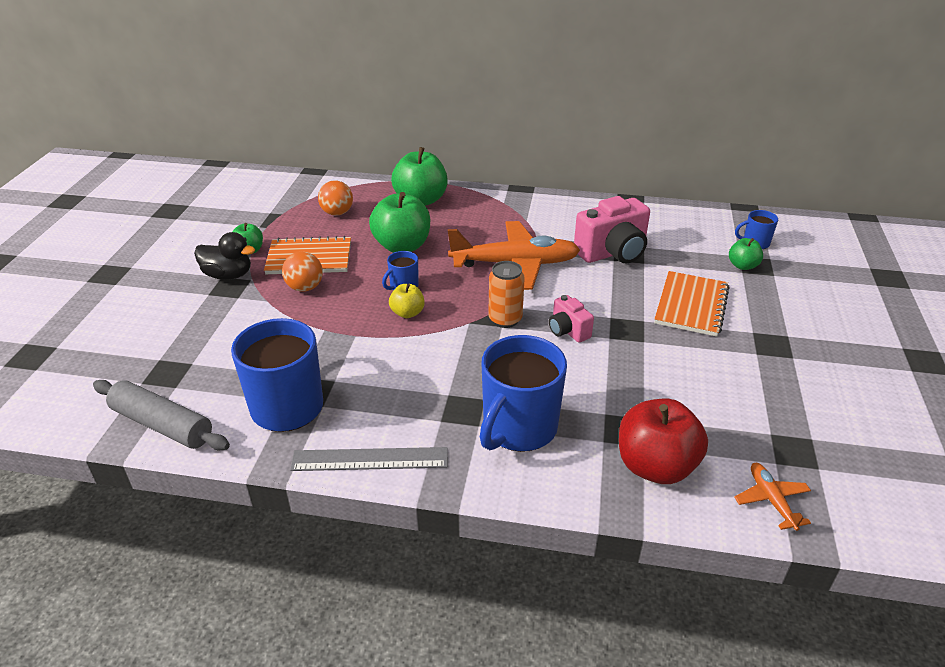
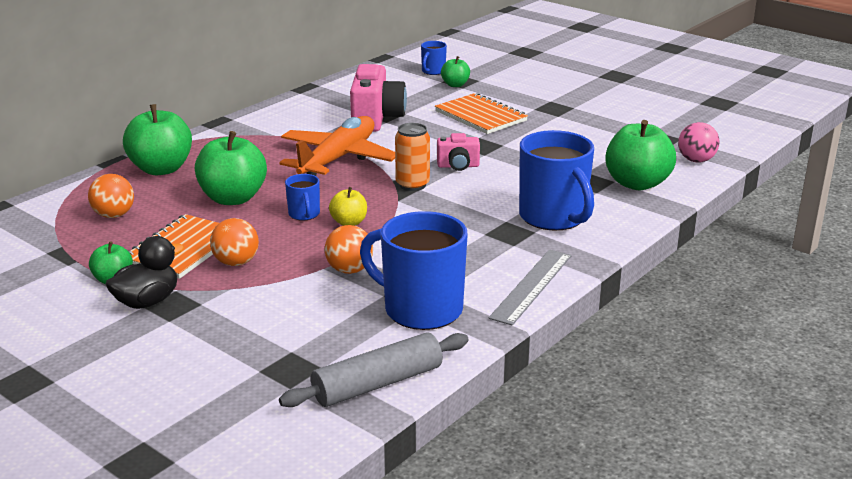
camera: 60 degrees left, 10 degrees down
(329, 343) = (349, 270): none -> orange ball
(655, 466) = (637, 183): red apple -> green apple
(771, 500) = (696, 160): orange plane -> pink ball

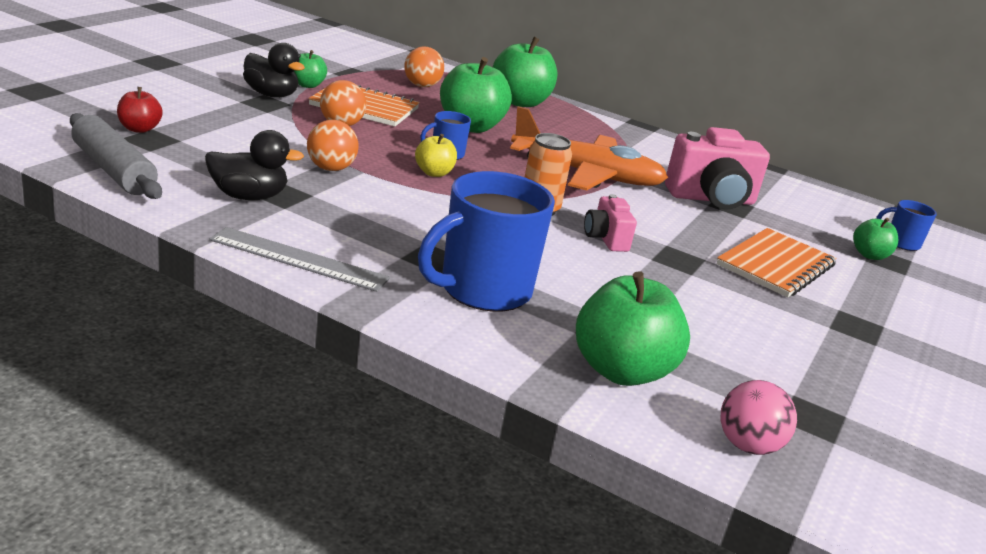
camera: 75 degrees right, 0 degrees up
(263, 378) = (139, 129): none -> red apple
(421, 309) = (249, 196): blue mug -> black duck

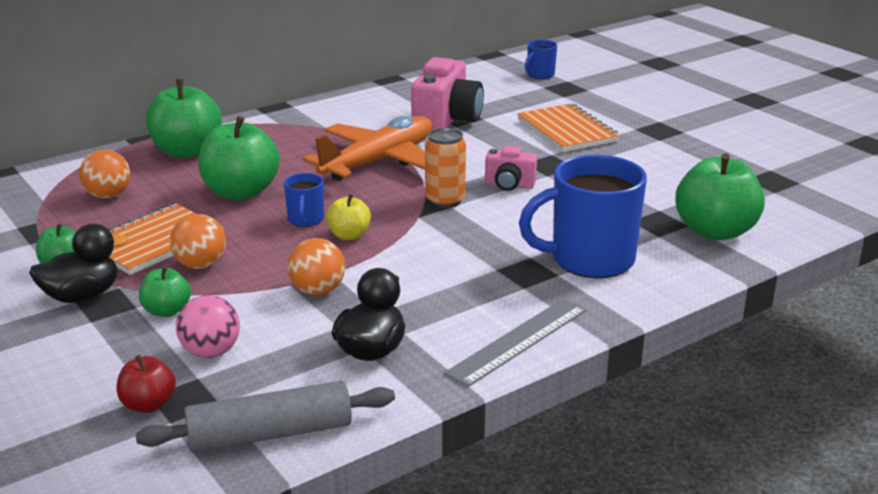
camera: 60 degrees left, 0 degrees up
(483, 290) = (590, 260): blue mug -> blue mug turned 90 degrees clockwise
(747, 446) = (805, 212): pink ball -> pink ball (211, 352)
(869, 255) = (557, 92): green apple -> green apple (167, 311)

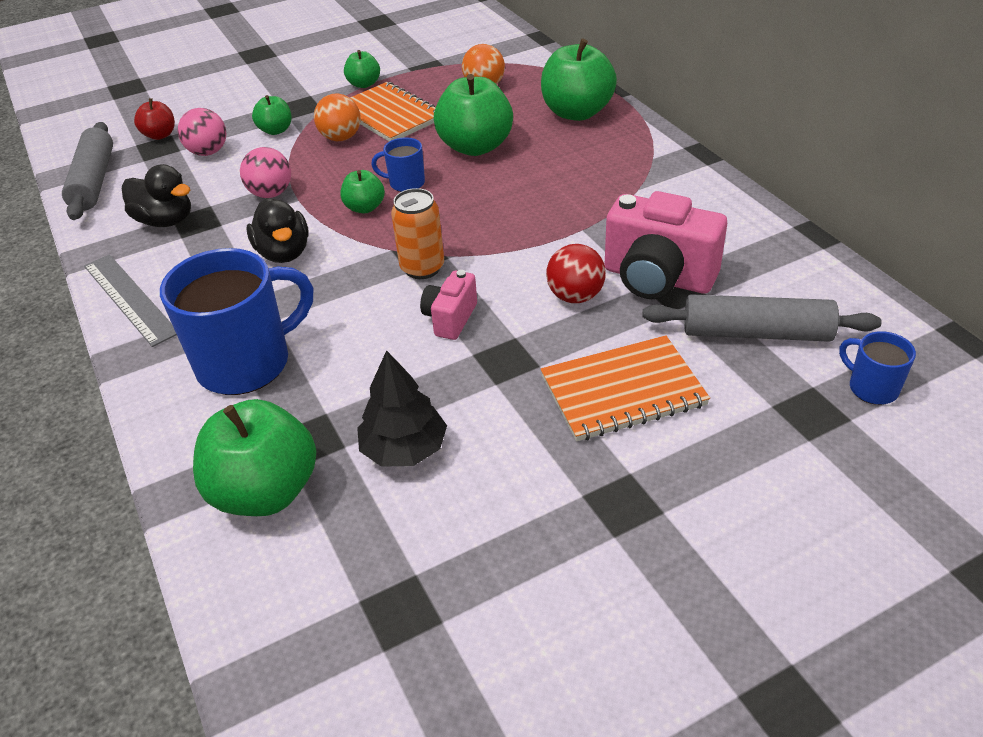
camera: 100 degrees right, 15 degrees up
(82, 296) = (315, 96): black duck -> black duck (284, 253)
(318, 291) = (271, 194): orange ball -> pink ball
(349, 235) = (365, 208): yellow apple -> green apple
(379, 161) = (535, 225): orange plane -> none
(472, 145) = (575, 296): none -> red ball
(499, 97) = (756, 333): none -> grey rolling pin
(590, 260) = (246, 363): blue mug -> blue mug turned 60 degrees clockwise
(650, 190) = (404, 449): none -> black tree

